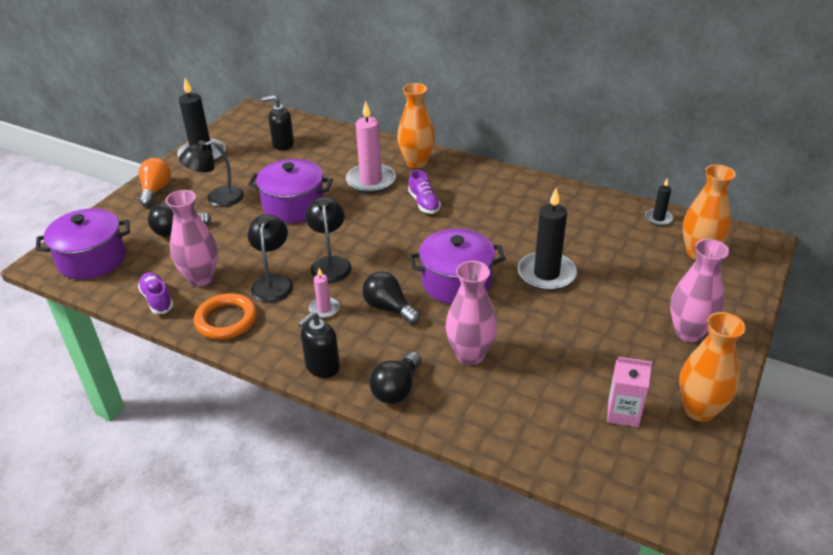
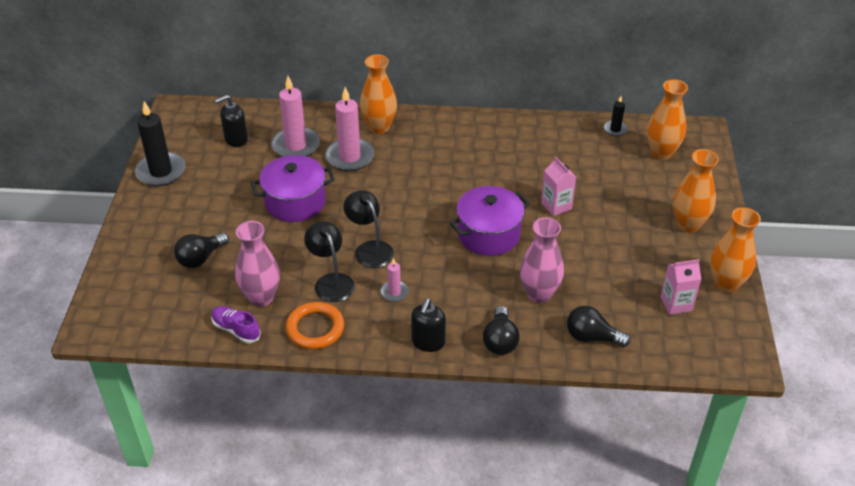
camera: 25 degrees left, 5 degrees up
(92, 259) = (138, 311): purple pot -> none
(156, 190) = (144, 223): orange light bulb -> none
(217, 198) = (214, 214): black lamp -> none
(330, 160) = (296, 145): none -> pink candle
(389, 308) = (448, 274): black light bulb -> black light bulb (592, 337)
(424, 203) = (413, 167): purple shoe -> none
(546, 274) = (556, 206): black candle -> pink carton
(688, 332) = (688, 224): pink vase -> orange vase

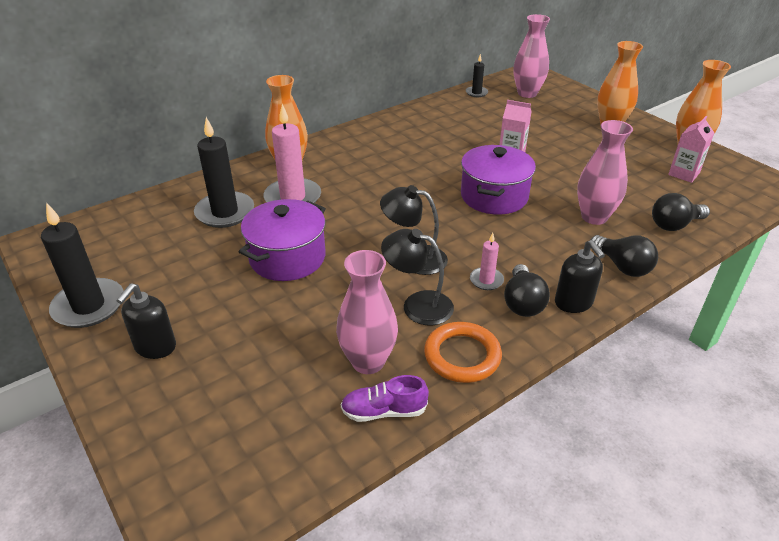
camera: 40 degrees left, 5 degrees down
(200, 258) = (247, 364): black light bulb -> black light bulb (522, 303)
(236, 139) = (149, 236): black soap dispenser -> black soap dispenser (155, 347)
(296, 145) = (225, 212): pink candle -> black candle
(661, 153) = (527, 93): orange vase -> pink vase

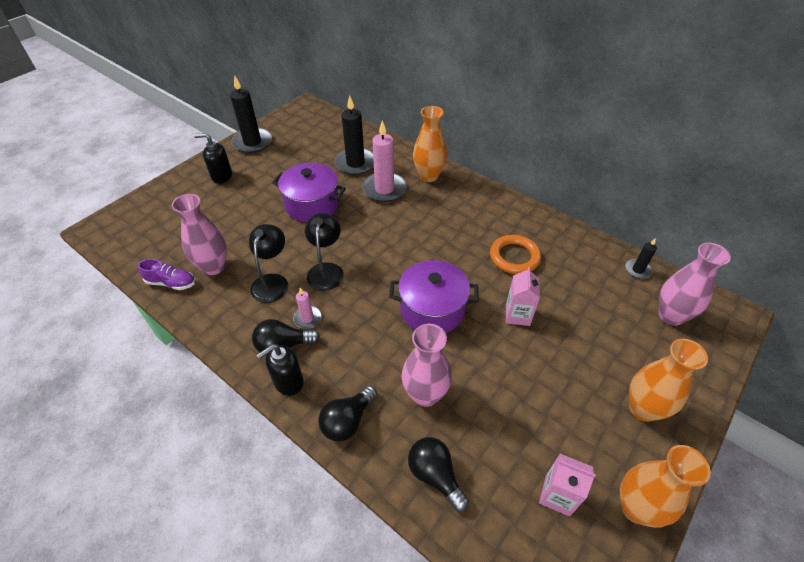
camera: 75 degrees right, 10 degrees up
(384, 411) = (171, 283): purple shoe -> purple shoe turned 120 degrees clockwise
(462, 356) = (221, 315): orange ring -> orange ring (514, 257)

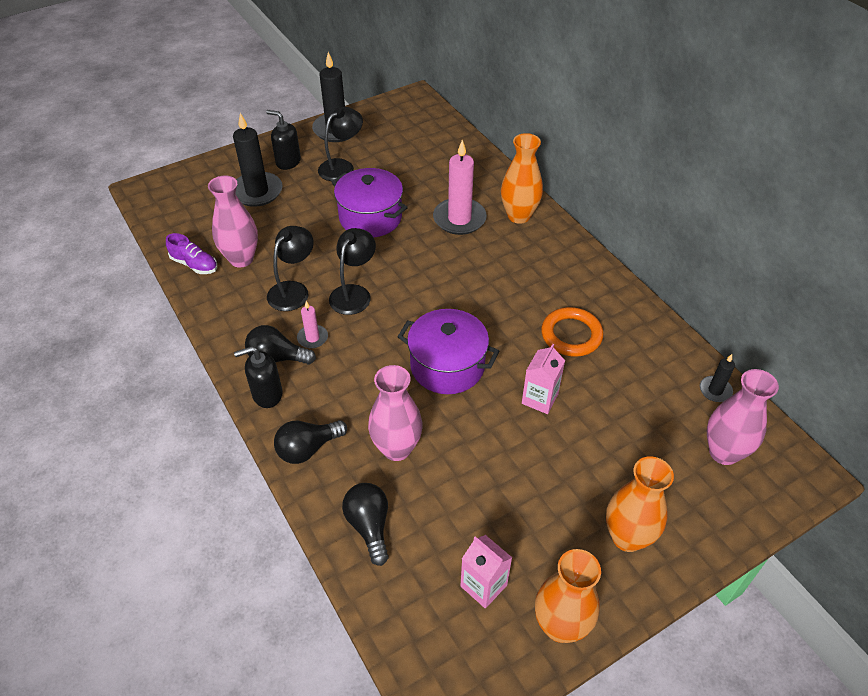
camera: 20 degrees right, 0 degrees up
(270, 170) = (342, 166): none -> black lamp
(355, 163) = (440, 180): black candle -> black candle (257, 192)

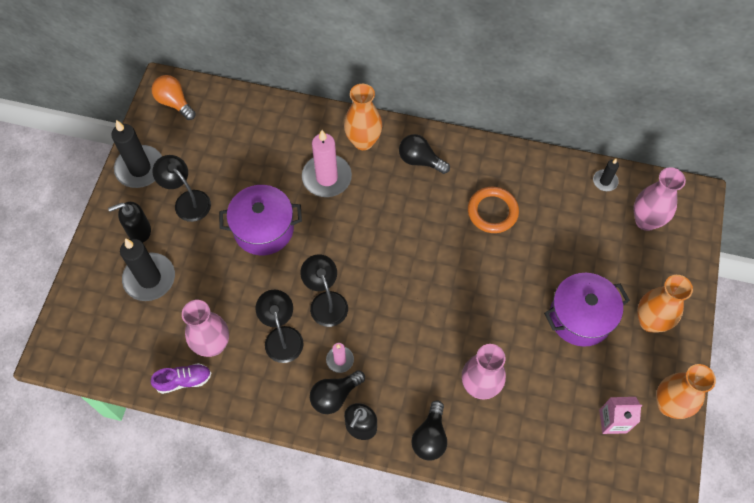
camera: 45 degrees left, 15 degrees up
(342, 166) = (187, 201): black lamp -> black lamp turned 45 degrees counterclockwise
(369, 526) = (520, 448): black light bulb -> black light bulb (420, 160)
(409, 109) = (174, 103): none -> orange light bulb
(447, 366) = (446, 301): purple pot -> purple pot (580, 317)
(540, 399) = (521, 275): pink carton -> none

